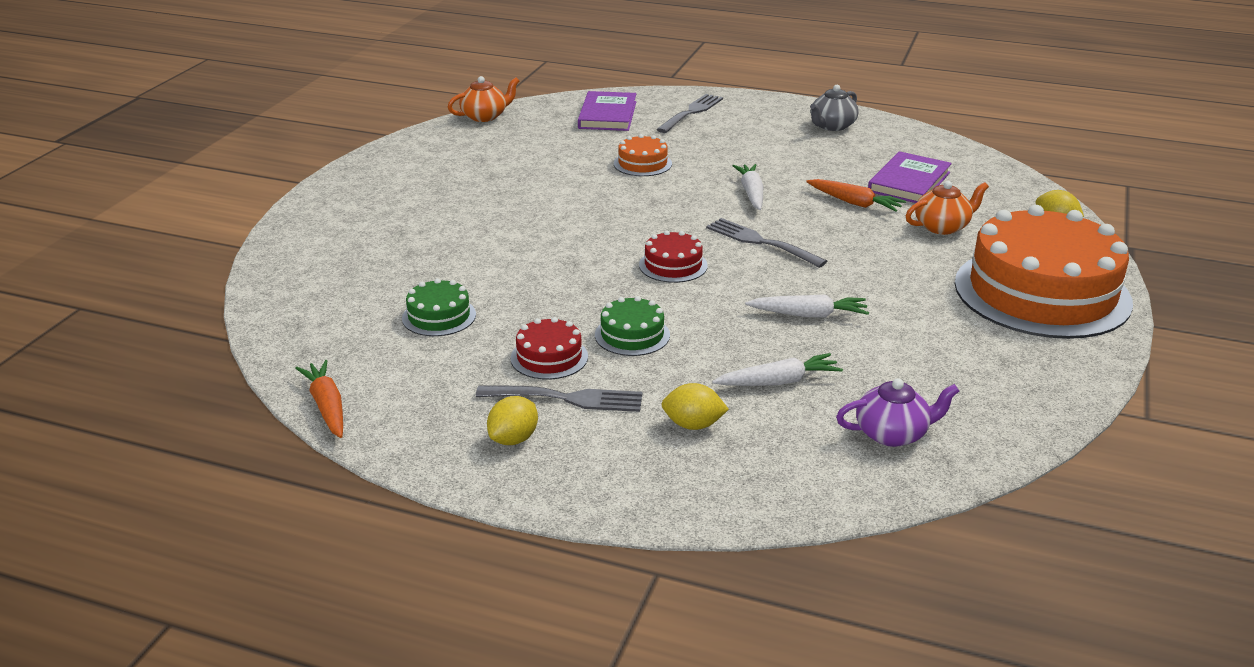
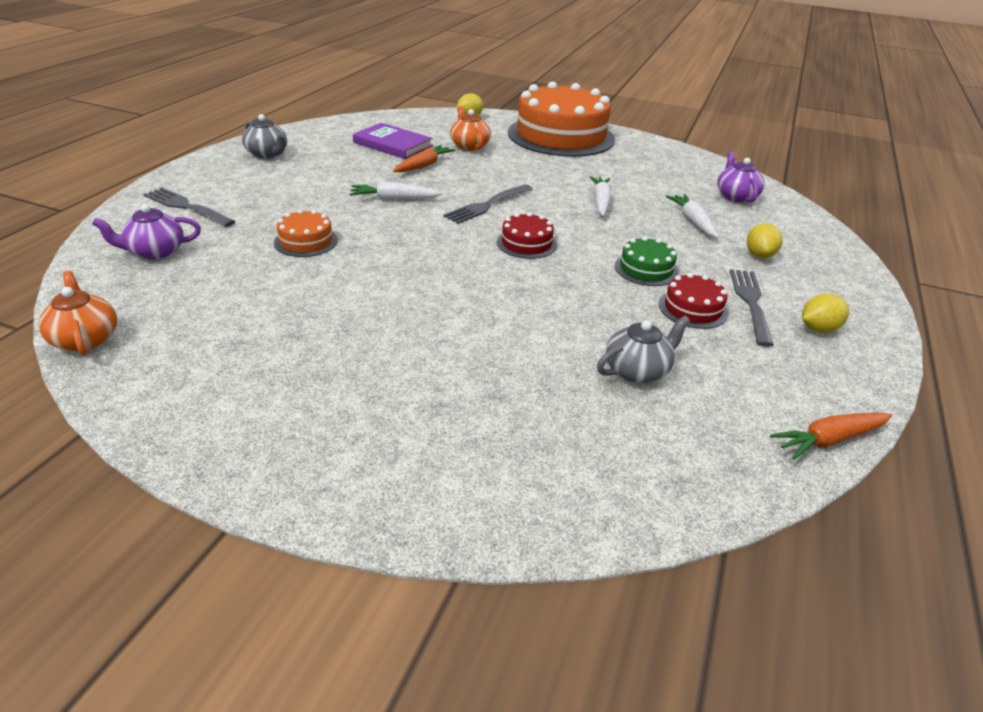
camera: 90 degrees left, 5 degrees up
(439, 316) = (637, 370): green cake -> grey teapot
(513, 439) = (818, 329): yellow lemon -> yellow lemon turned 60 degrees counterclockwise
(607, 115) = (155, 252): purple book -> purple teapot

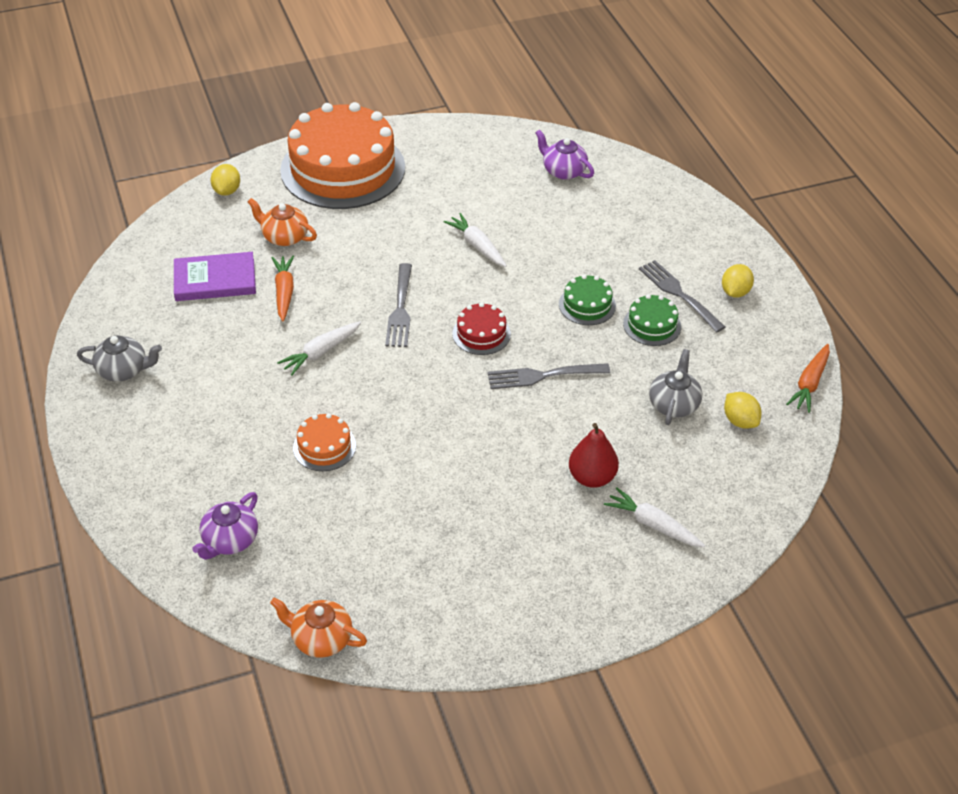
camera: 40 degrees left, 10 degrees up
(186, 207) = (168, 481): grey fork -> grey fork (542, 376)
(473, 375) = (592, 477): none -> red pear
(692, 221) = (564, 226): white carrot -> white carrot (653, 524)
(692, 308) = (652, 325): red cake -> green cake
(759, 255) = (641, 237): yellow lemon -> yellow lemon (740, 421)

